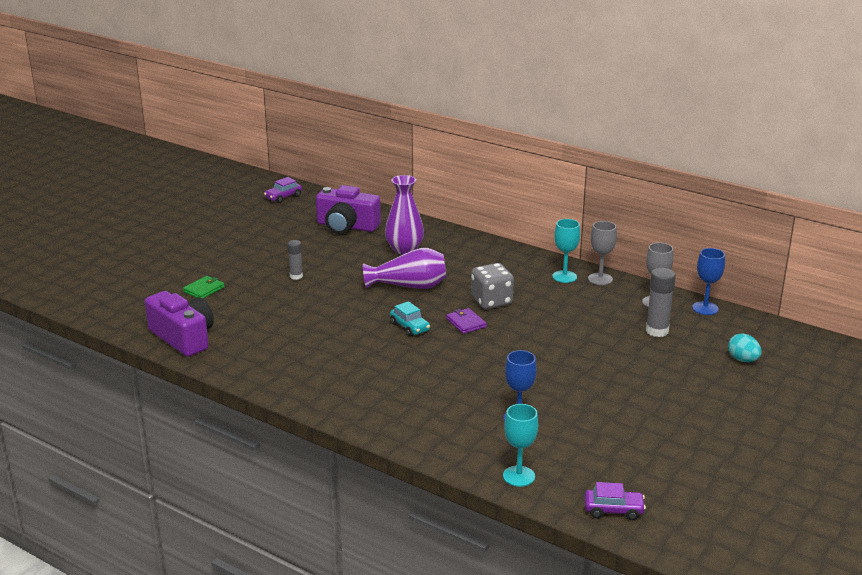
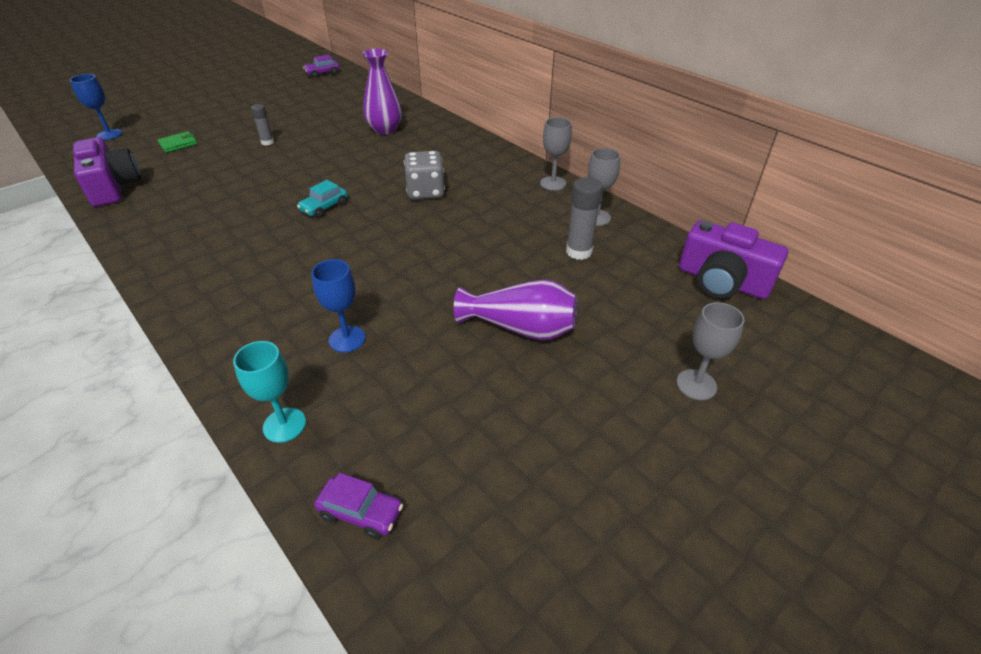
camera: 15 degrees right, 15 degrees up
(347, 226) = (352, 103): purple camera -> purple camera (722, 281)
(409, 286) = (359, 165): purple vase -> purple vase (521, 328)
(410, 327) = (324, 207): turquoise car -> turquoise car turned 60 degrees clockwise
(466, 323) = (382, 211): purple wallet -> none
(564, 277) = (517, 176): turquoise goblet -> none
(705, 308) = (649, 233): blue goblet -> blue goblet (109, 134)
(743, 360) = (661, 306): turquoise egg -> none
(792, 405) = (696, 384): none -> grey goblet

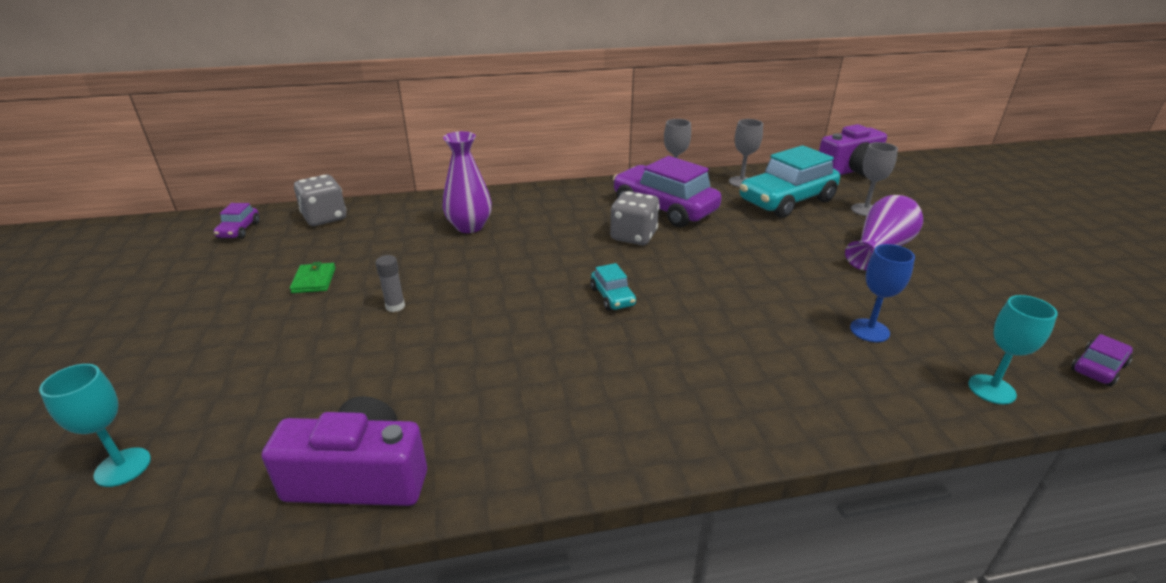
camera: 60 degrees left, 10 degrees down
(109, 134) = (123, 467): blue goblet -> turquoise goblet
(178, 144) = (288, 386): green wallet -> green wallet (314, 280)
(357, 87) = (324, 218): none -> grey dice
(491, 192) = (664, 208): none -> purple car
(579, 252) = (786, 201): grey glue stick -> turquoise car
(696, 384) = (960, 210): grey goblet -> grey goblet (865, 210)

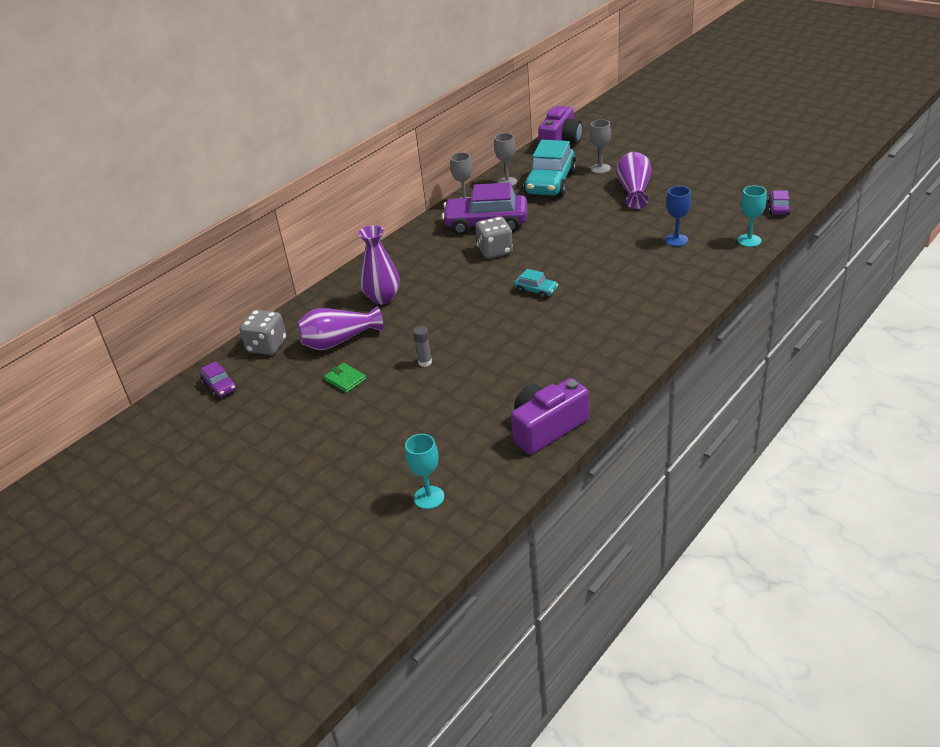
camera: 35 degrees left, 5 degrees up
(373, 243) = (339, 341): none -> purple vase

